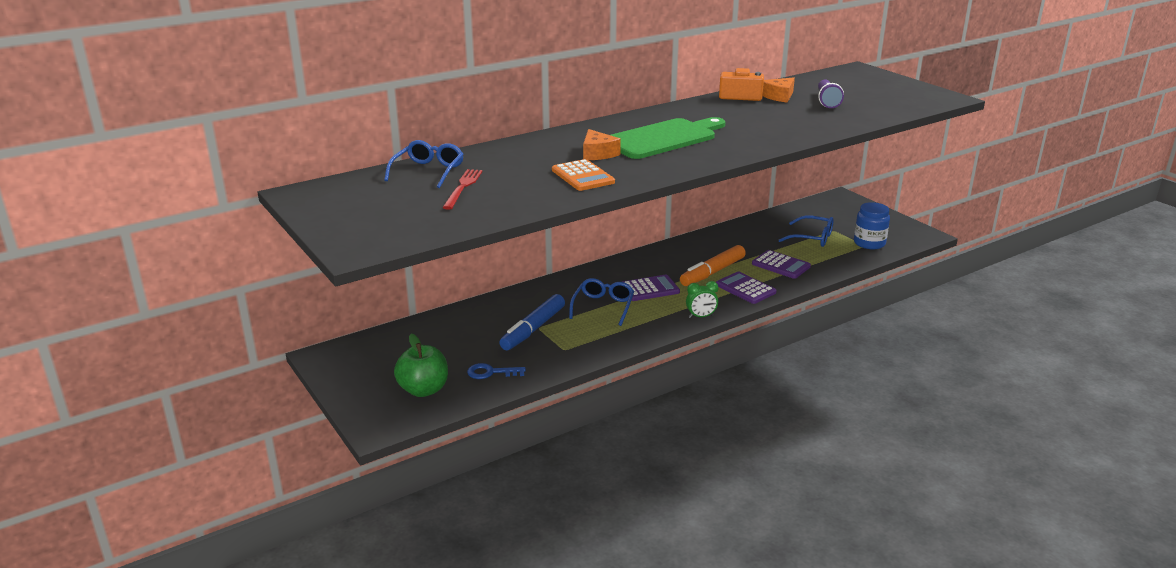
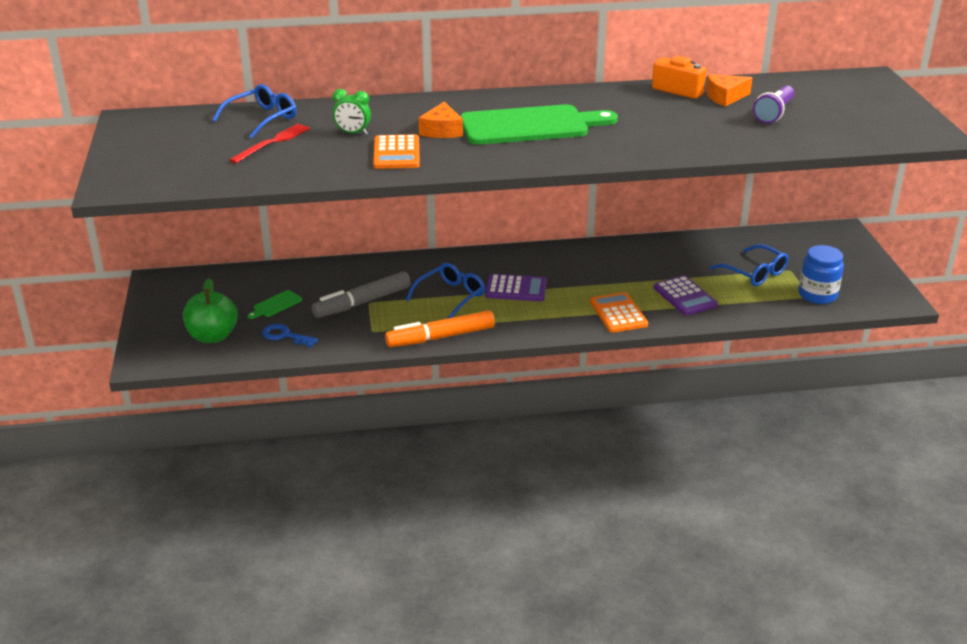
camera: 25 degrees right, 5 degrees up
(457, 349) = (276, 305): none -> green cutting board
(533, 329) = (363, 302): blue marker -> grey marker
(701, 317) = (539, 332): green clock -> green clock (353, 133)
(713, 272) = (600, 287): orange marker -> orange marker (441, 337)
(745, 288) = (618, 313): purple calculator -> orange calculator

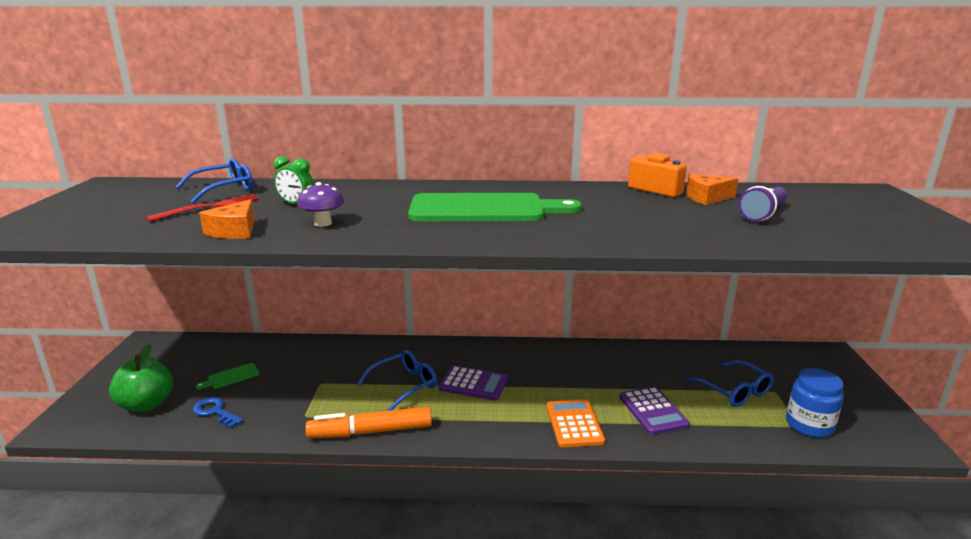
camera: 10 degrees right, 10 degrees down
(363, 302) = (314, 383): grey marker -> none
(396, 153) = (323, 223): orange calculator -> purple mushroom
(442, 130) = (388, 208): orange cheese -> orange cheese (234, 231)

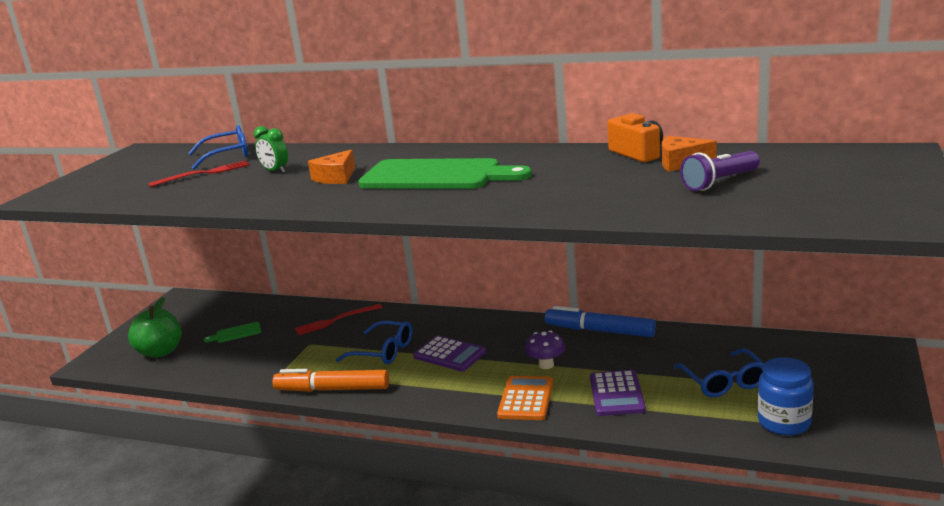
camera: 20 degrees right, 0 degrees up
(215, 412) = (211, 362): blue key -> none
(234, 231) = (208, 196): orange cheese -> orange cheese (336, 177)
(323, 223) = (283, 190): purple mushroom -> purple mushroom (546, 365)
(337, 356) = (336, 320): none -> red fork
(404, 385) = (383, 351): blue glasses -> blue glasses turned 45 degrees clockwise
(598, 351) = (600, 331): none -> blue marker

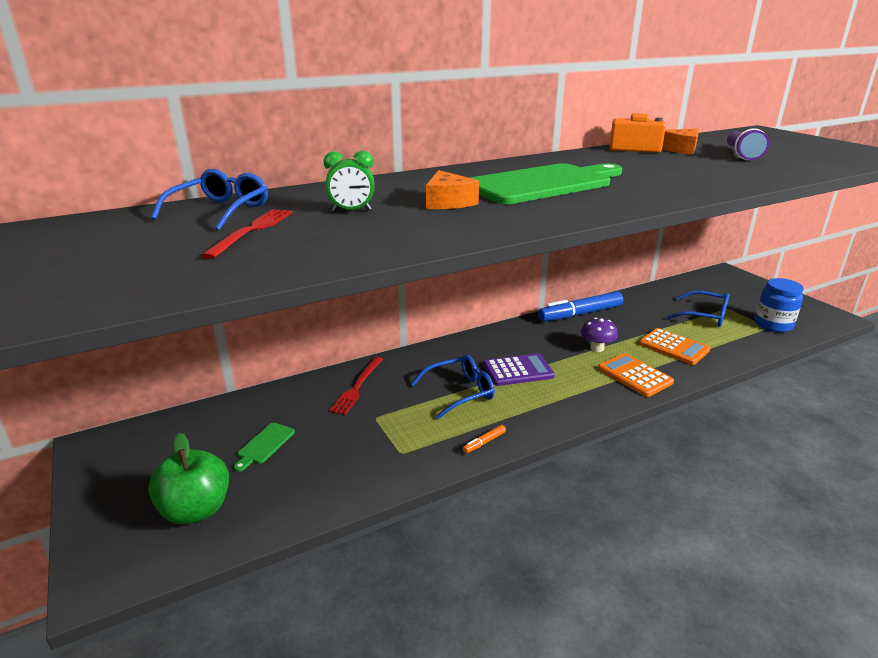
camera: 50 degrees left, 5 degrees up
(333, 389) = (484, 442): orange marker -> orange marker, size x0.41
(616, 394) = (673, 347): purple calculator -> orange calculator

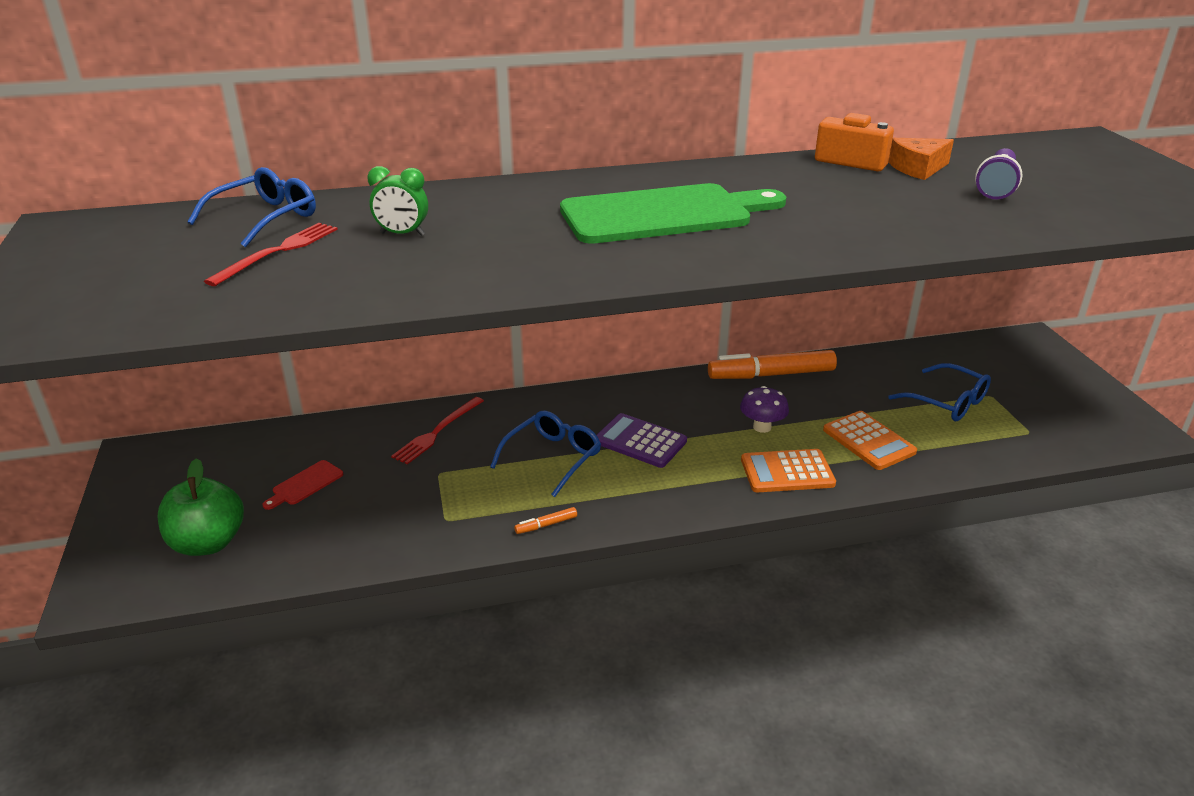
camera: 15 degrees right, 5 degrees up
(264, 445) = (305, 484): green cutting board -> red cutting board
(448, 202) = (521, 232): orange cheese -> none
(460, 392) = (552, 458): blue glasses -> blue glasses turned 45 degrees counterclockwise
(518, 370) = (640, 441): purple calculator -> purple calculator turned 150 degrees counterclockwise
(580, 314) = (771, 375): blue marker -> orange marker
(634, 375) = (787, 472): orange calculator -> orange calculator turned 75 degrees counterclockwise
(773, 325) = (1040, 430): blue jar -> none

